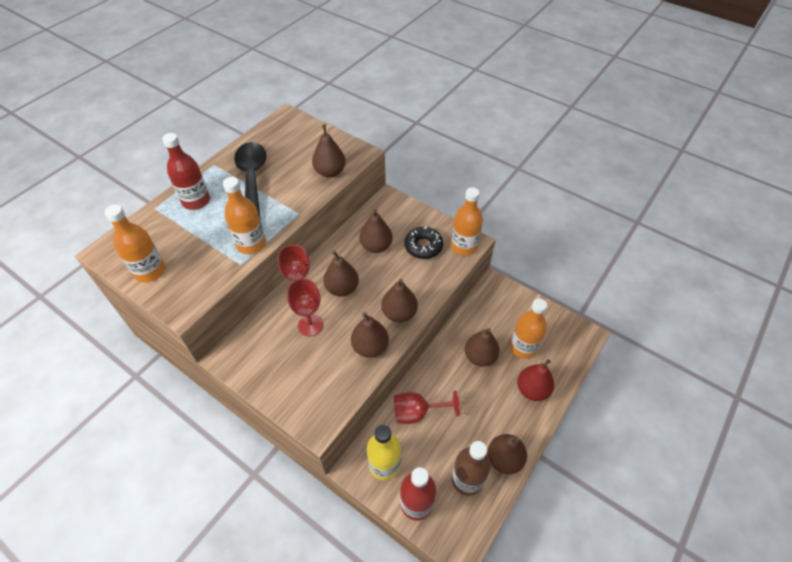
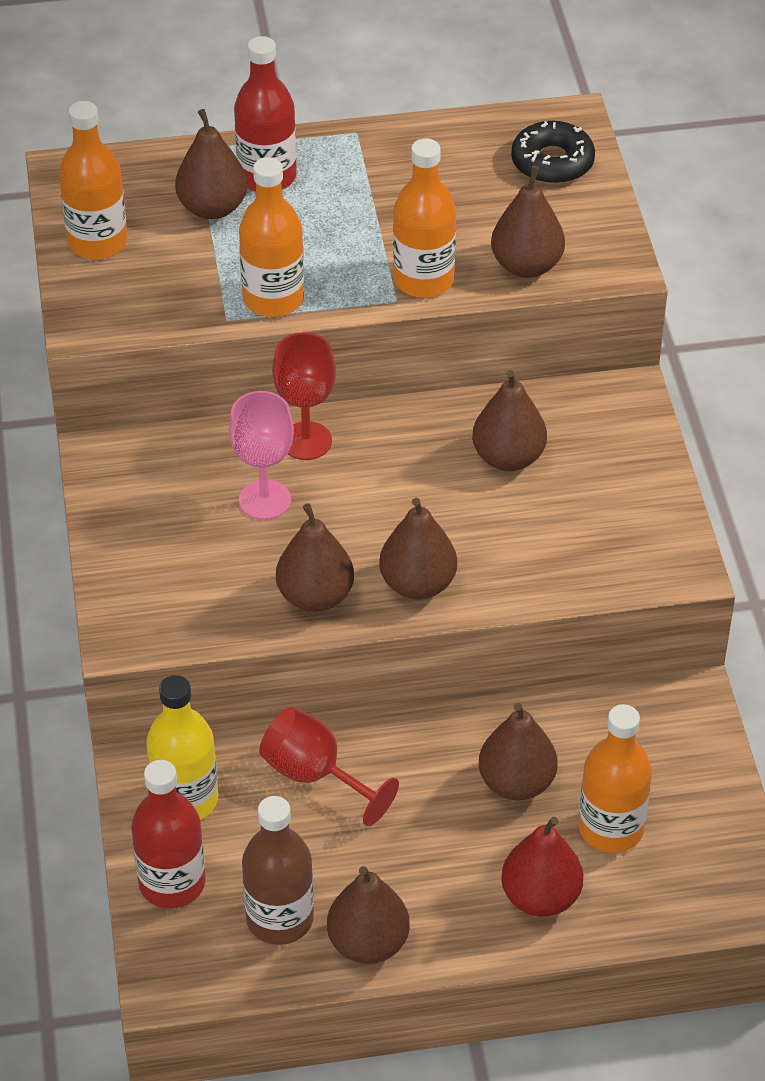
camera: 45 degrees right, 5 degrees down
(252, 180) = (386, 198): black spoon -> none
(310, 325) = (264, 500): red goblet -> pink goblet
(342, 288) = (374, 482): brown pear -> brown pear (212, 208)
(423, 246) = (588, 515): black donut -> black donut (552, 162)
(464, 246) = (660, 566): orange bottle -> orange bottle (423, 280)

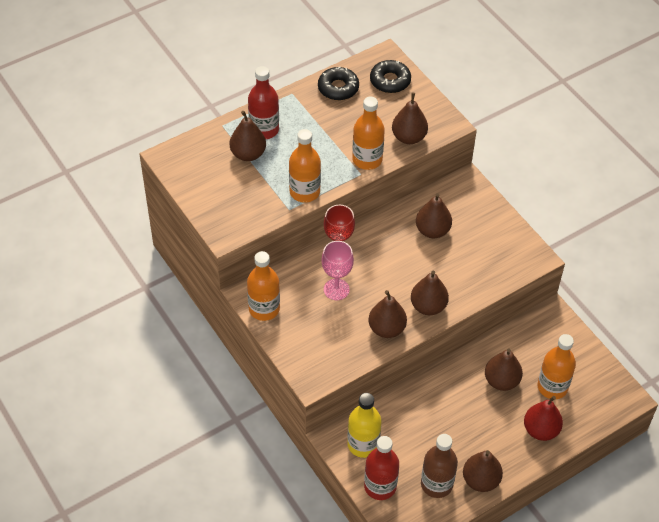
camera: 25 degrees left, 5 degrees up
(97, 242) = (204, 190): orange bottle -> orange bottle (264, 309)
(315, 775) = (413, 411): red goblet -> none
(447, 147) = (338, 88): none -> black donut

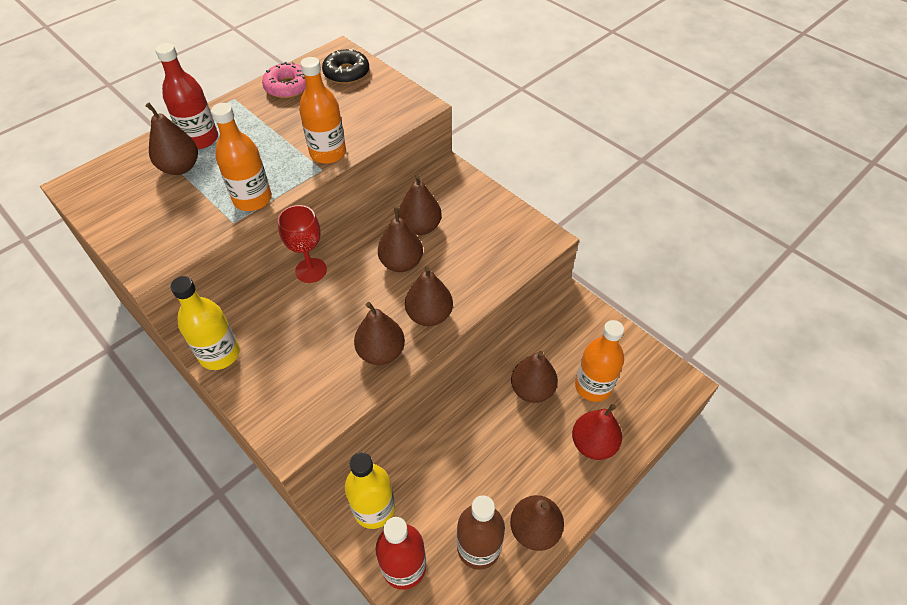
camera: 10 degrees left, 0 degrees up
(264, 309) = (220, 354): orange bottle -> yellow bottle
(336, 289) = (312, 313): pink goblet -> none
(338, 88) = (288, 87): black donut -> pink donut
(409, 137) = (375, 124): brown pear -> brown pear (401, 263)

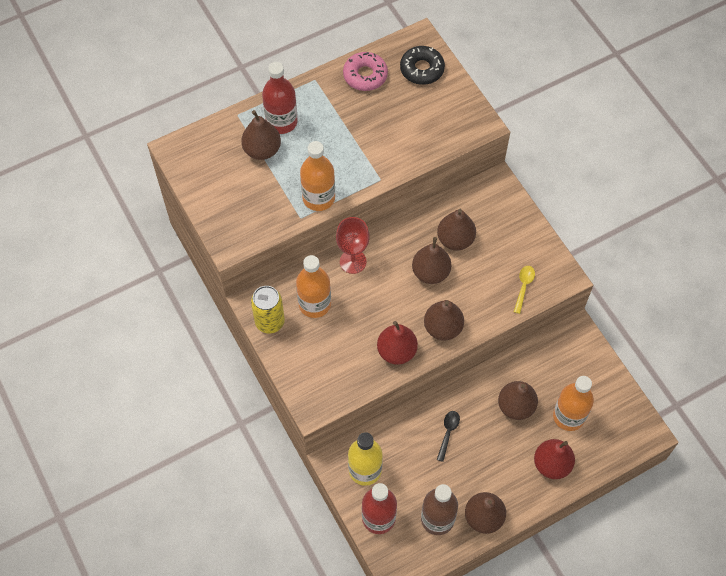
camera: 15 degrees right, 10 degrees up
(220, 354) = (270, 322): yellow bottle -> yellow can
(328, 153) = (389, 162): orange bottle -> orange bottle (314, 304)
(381, 352) = (396, 351): brown pear -> red pear
(464, 438) = (448, 433): none -> black spoon
(507, 256) = (523, 287): none -> yellow spoon

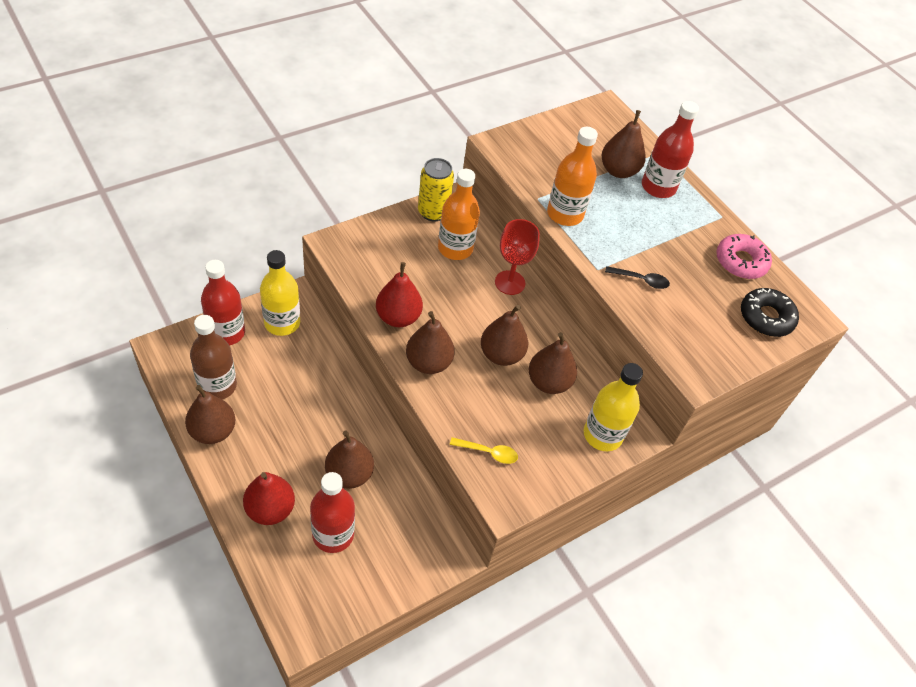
camera: 80 degrees right, 10 degrees down
(448, 433) = (319, 401): black spoon -> black spoon (641, 280)
(501, 206) = (602, 435): none -> yellow bottle
(568, 416) = (333, 534): orange bottle -> red bottle

